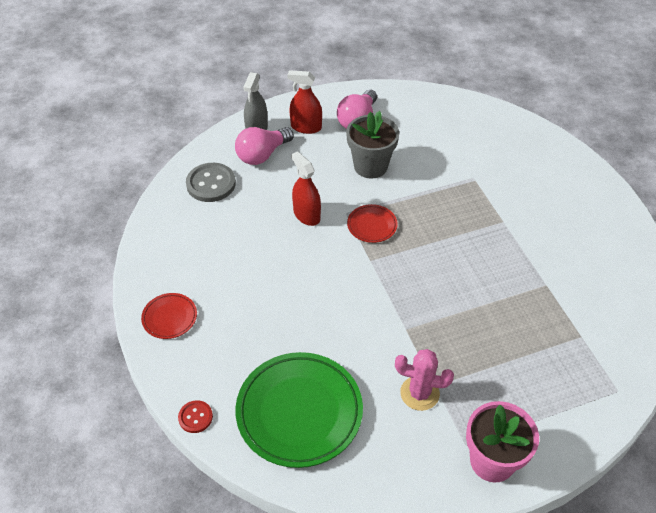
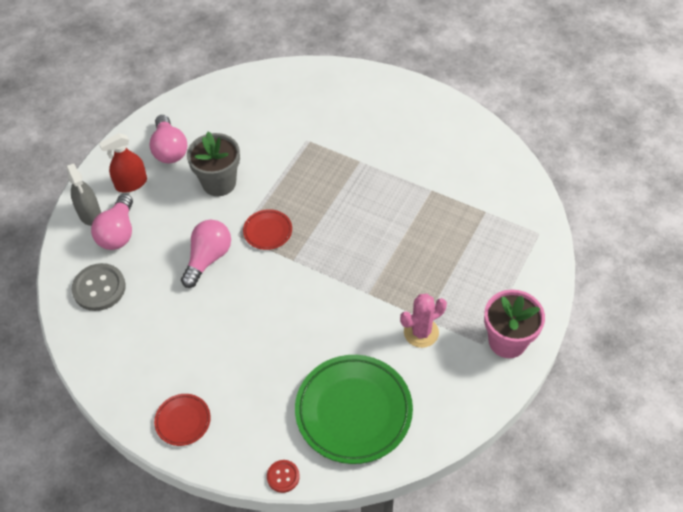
camera: 40 degrees left, 5 degrees up
(306, 215) = (208, 258): red spray bottle -> pink light bulb

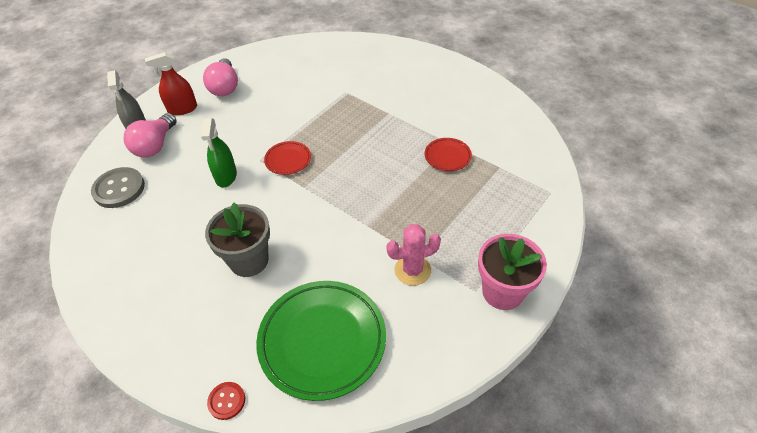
camera: 10 degrees right, 5 degrees down
(183, 421) = (145, 323): red plate -> red plate (447, 156)
(208, 258) = (226, 176): pink light bulb -> green spray bottle
(219, 183) = (258, 116): grey flower pot -> grey flower pot (249, 260)

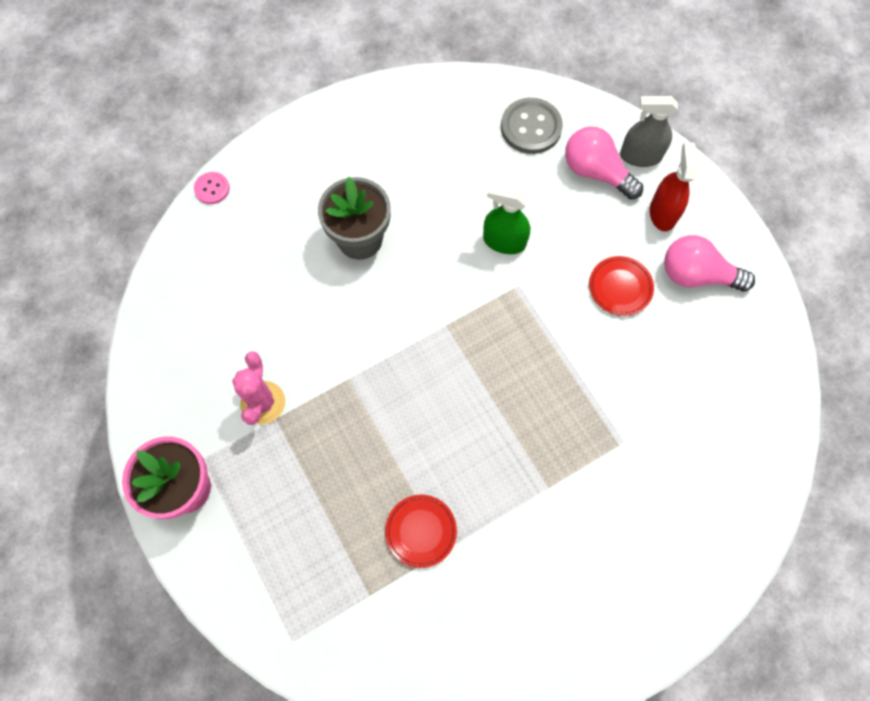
camera: 110 degrees right, 20 degrees up
(226, 401) = (212, 189): red button -> pink button
(288, 160) = (503, 319): red plate -> red plate (620, 287)
(322, 341) = (227, 283): green plate -> none

